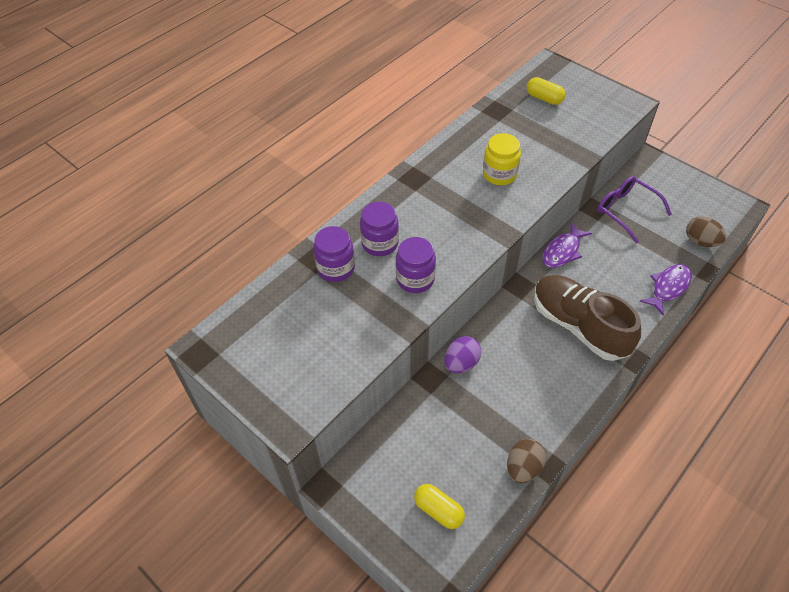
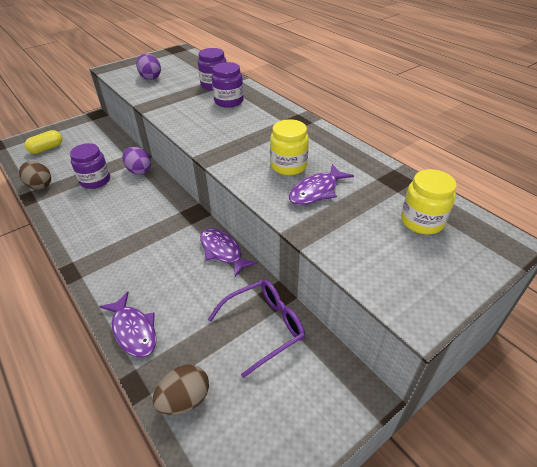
camera: 100 degrees right, 10 degrees down
(319, 352) = (150, 78): none -> purple egg
(415, 279) = (186, 112): purple jar -> purple jar (95, 180)
(530, 153) = (316, 191): none -> purple fish
(544, 98) = (422, 221): yellow capsule -> yellow jar
(579, 326) = (130, 241): brown shoe -> none

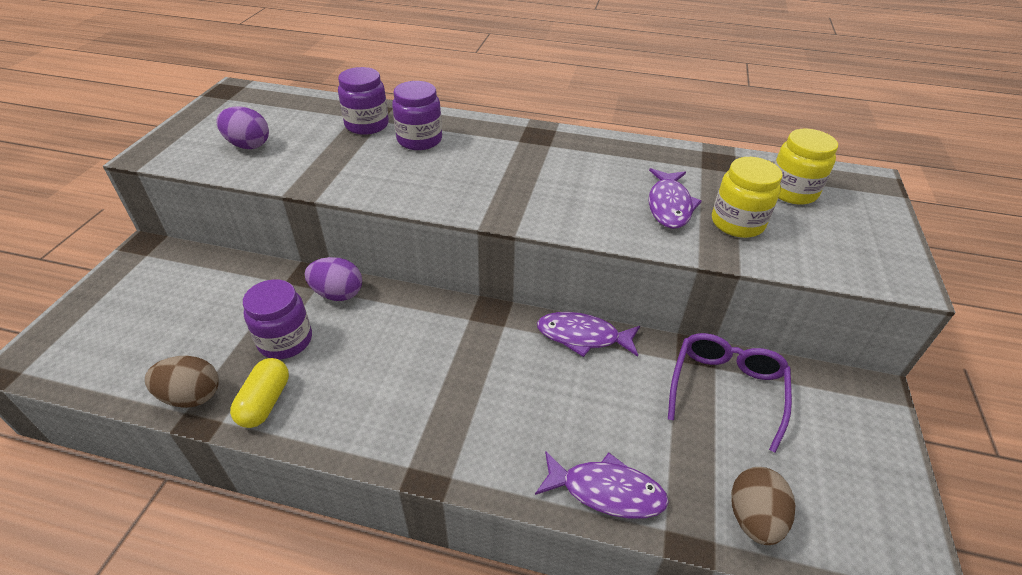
camera: 40 degrees left, 0 degrees up
(46, 149) = (119, 335): yellow capsule -> yellow capsule (265, 402)
(288, 166) = (603, 191): yellow jar -> yellow jar (737, 223)

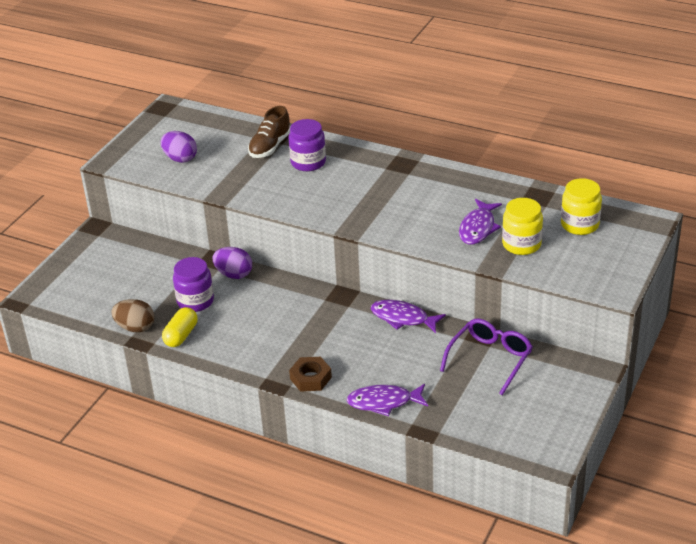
camera: 15 degrees right, 5 degrees down
(367, 125) = (270, 146): purple jar -> brown shoe
(480, 458) = (310, 378): none -> brown nut
(606, 491) = (383, 402): purple fish -> purple fish turned 150 degrees clockwise
(753, 518) = (469, 424): brown egg -> none

